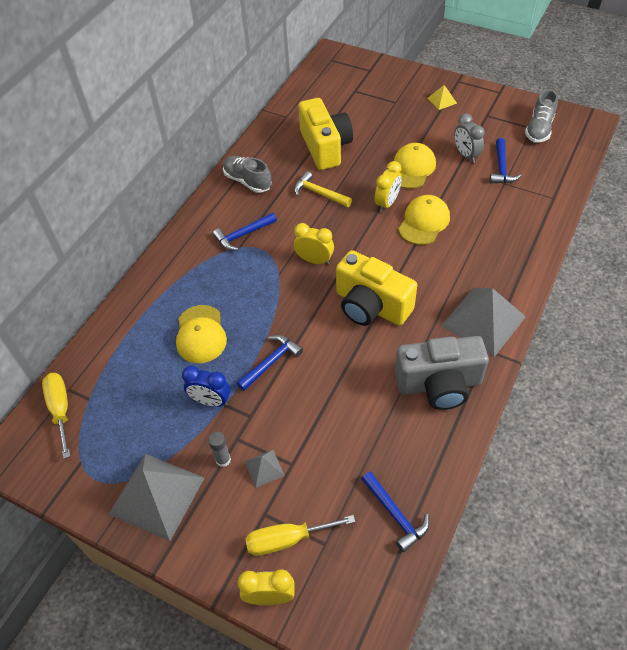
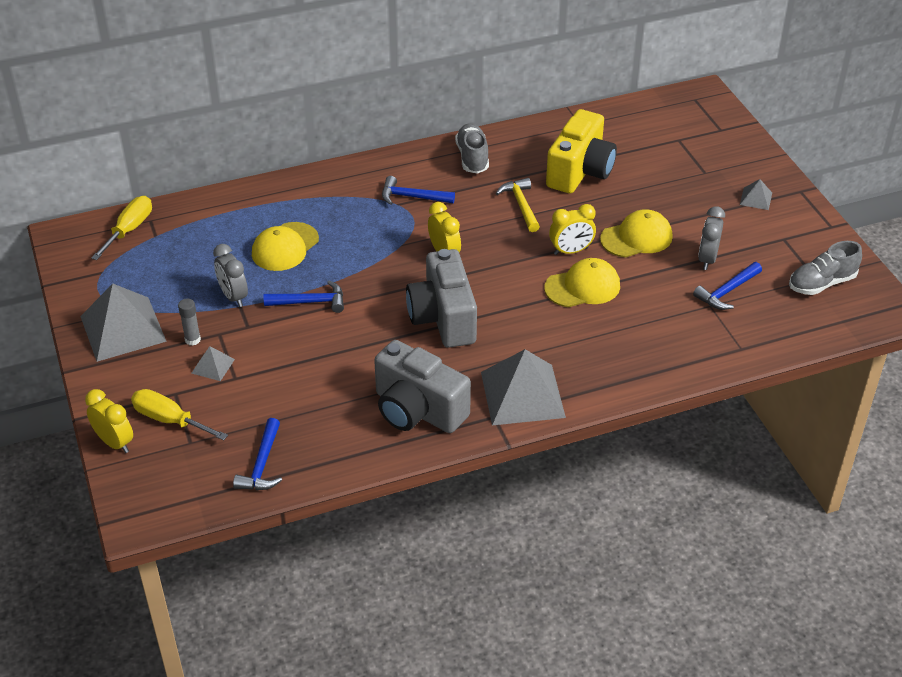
camera: 40 degrees right, 10 degrees down
(211, 401) = (233, 296): blue clock -> grey clock
(371, 306) = (443, 318): yellow camera -> grey camera
(442, 100) = (756, 198): yellow pyramid -> grey pyramid

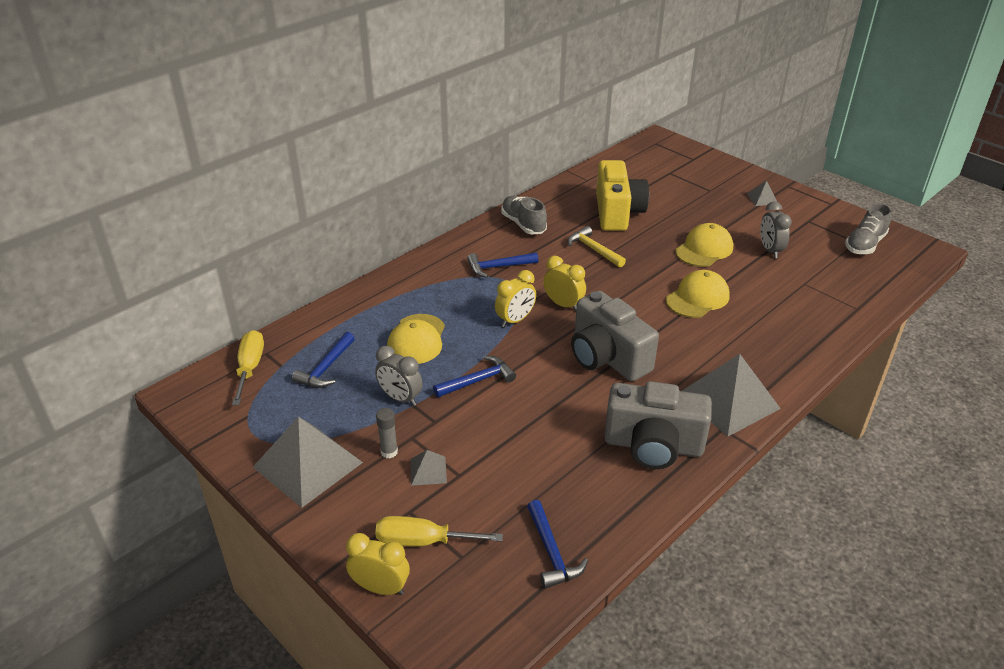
camera: 25 degrees left, 5 degrees down
(571, 251) = (663, 273): yellow clock -> yellow clock (515, 320)
(727, 292) = (806, 270): blue hammer -> blue hammer (326, 368)

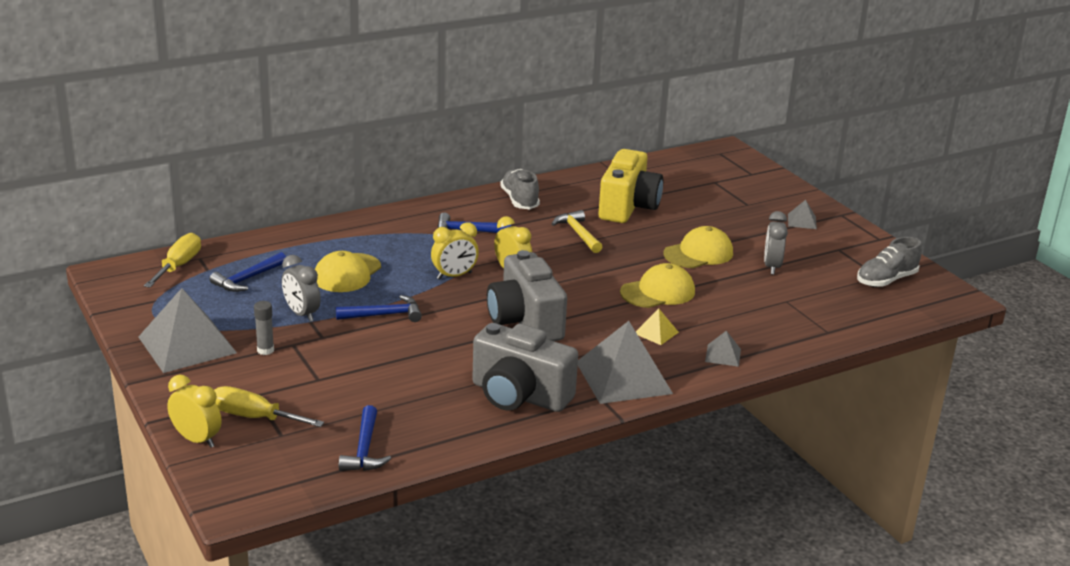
camera: 15 degrees right, 10 degrees down
(428, 470) = (292, 370): grey pyramid -> grey pyramid (723, 355)
(724, 343) = (656, 333): none -> yellow pyramid

